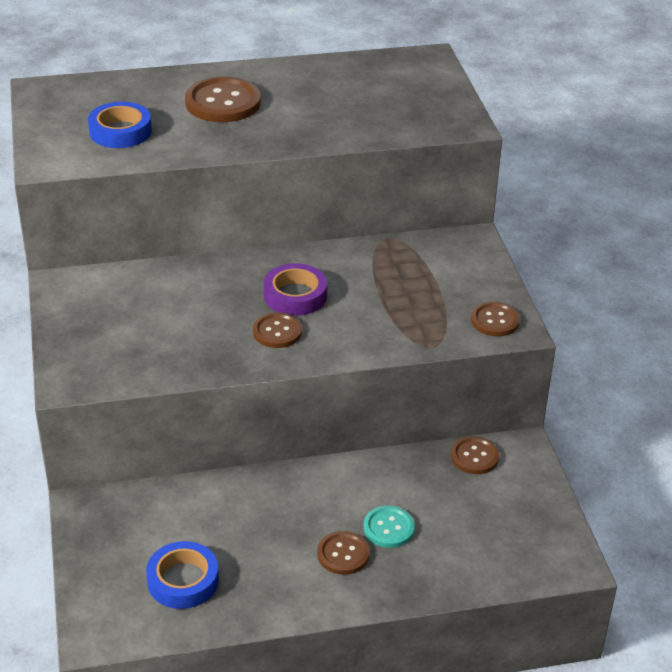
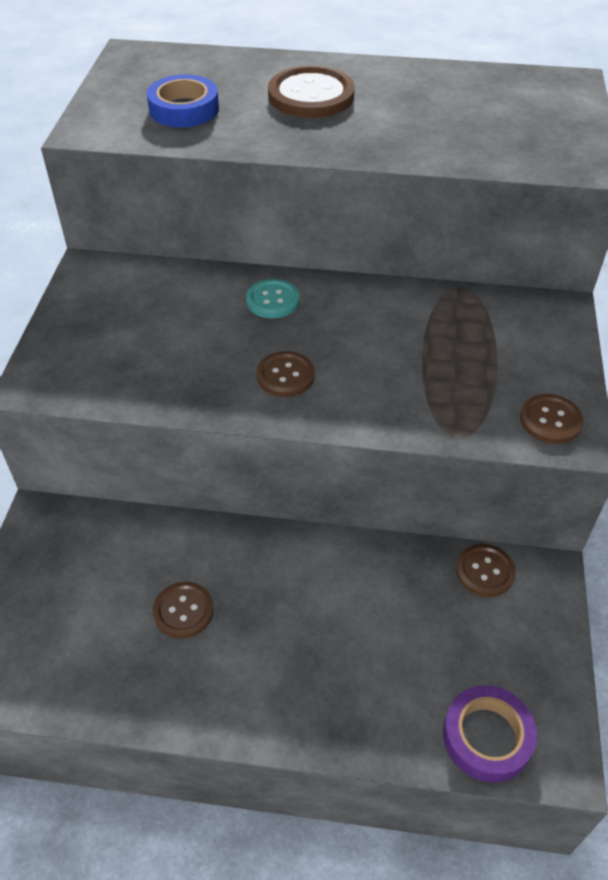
camera: 20 degrees right, 10 degrees up
(183, 580) = (95, 641): blue tape -> none
(295, 295) = (326, 335): purple tape -> purple tape (487, 737)
(343, 554) = (283, 660): brown button -> brown button (183, 611)
(388, 528) = (349, 640): turquoise button -> turquoise button (272, 300)

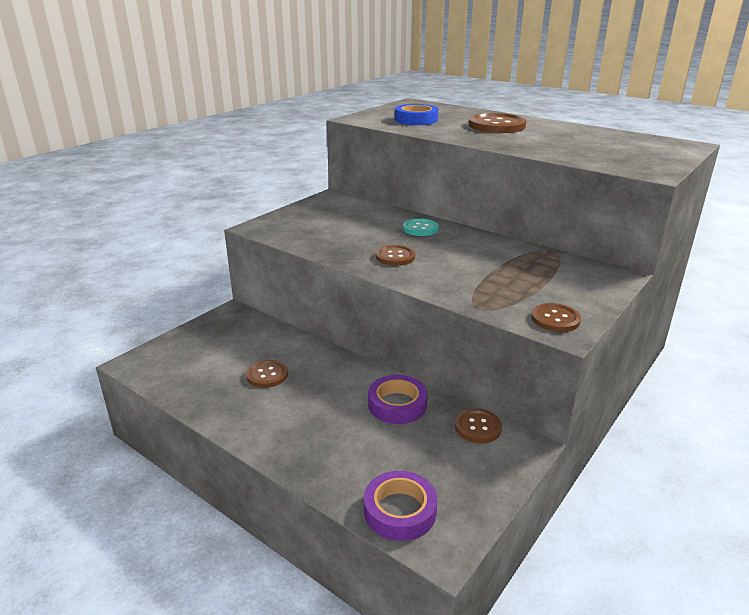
camera: 30 degrees right, 20 degrees down
(377, 580) = (397, 404): none -> purple tape

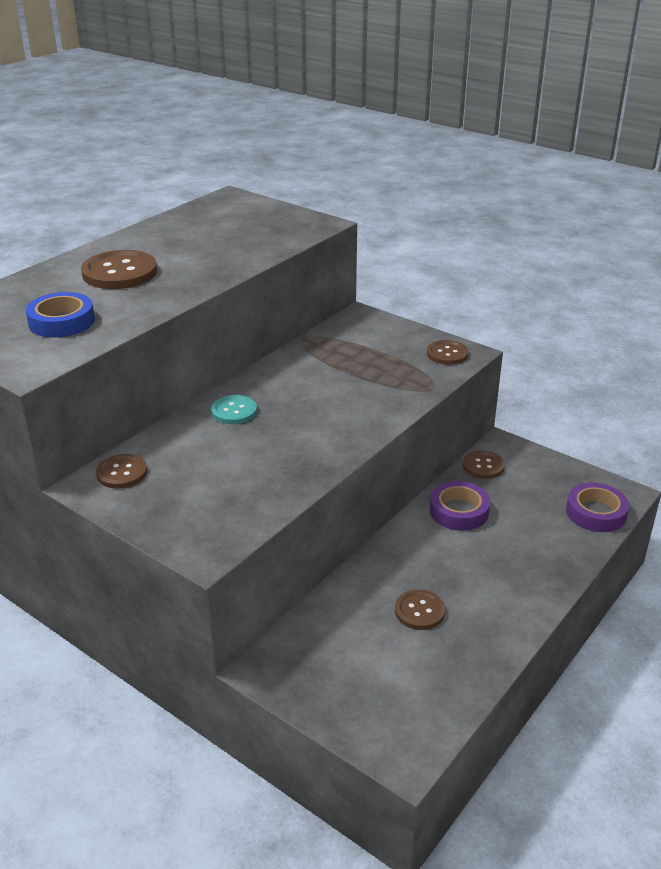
camera: 90 degrees left, 5 degrees up
(395, 257) = (318, 431): brown button -> brown button (121, 473)

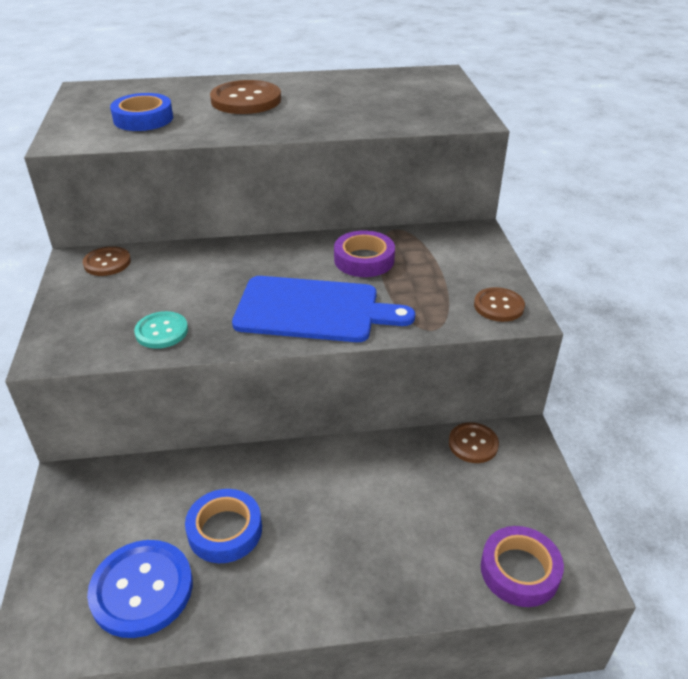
camera: 45 degrees right, 5 degrees up
(234, 411) = (247, 259): turquoise button -> turquoise button (161, 331)
(343, 416) = (314, 310): none -> blue cutting board
(419, 611) = (225, 530): brown button -> blue tape
(423, 678) = (142, 589): none -> blue button
(459, 511) = (388, 469): purple tape -> purple tape (364, 260)

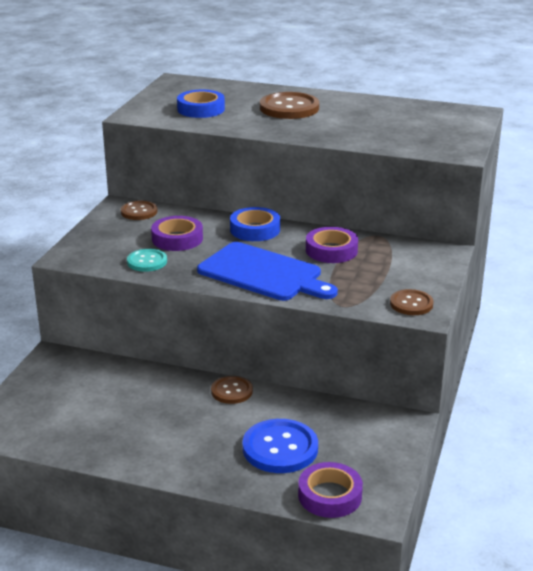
camera: 25 degrees right, 10 degrees down
(142, 589) = (64, 425): blue button -> blue button (280, 448)
(179, 288) = (177, 239): none -> purple tape
(225, 530) = (137, 411): blue tape -> blue tape (255, 229)
(473, 444) = (361, 415): brown button -> brown button (232, 391)

